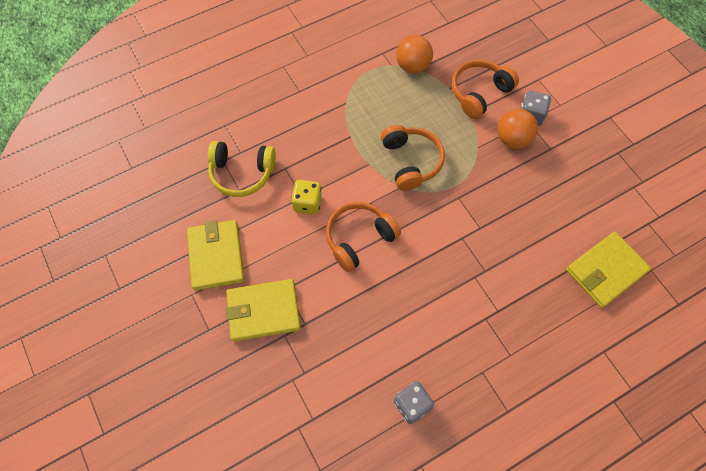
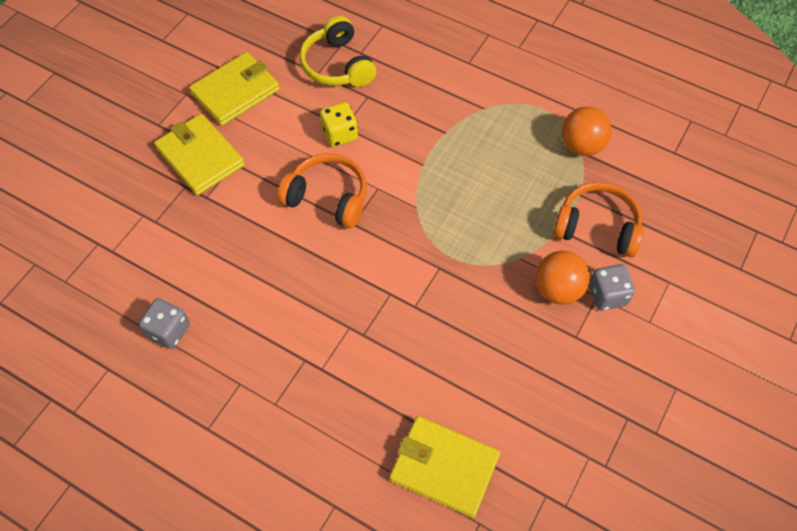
camera: 60 degrees right, 5 degrees down
(411, 161) = (453, 201): orange headphones -> none

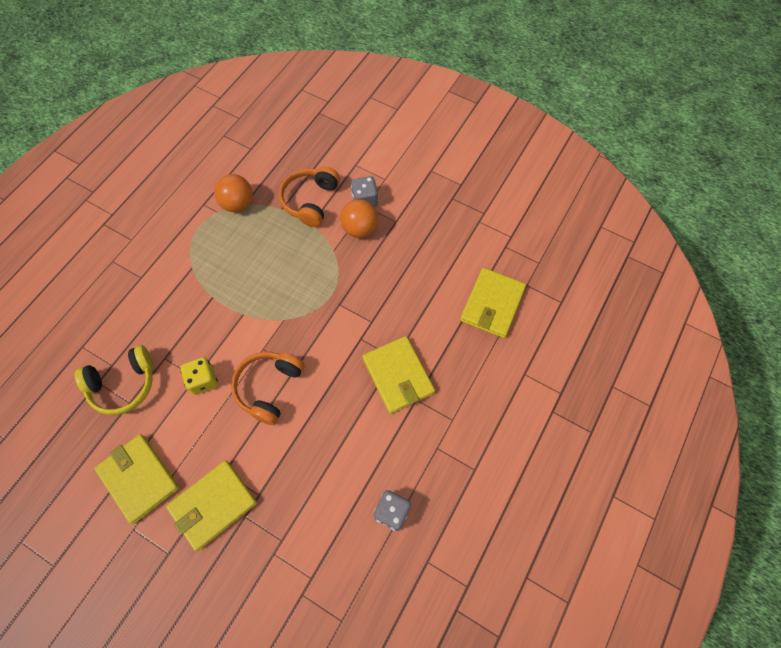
camera: 90 degrees left, 5 degrees up
(337, 338) = (398, 376): none -> yellow wallet

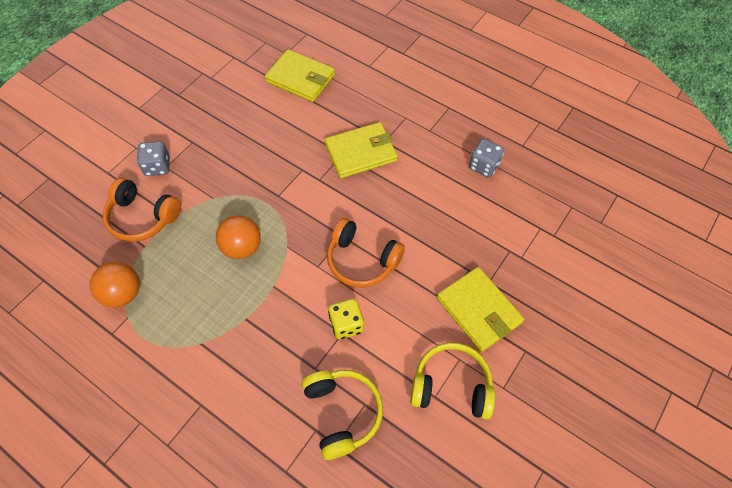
camera: 85 degrees left, 5 degrees down
(139, 478) = (451, 386): yellow wallet -> yellow headphones
(360, 229) = (192, 173): orange ball -> orange ball (242, 247)

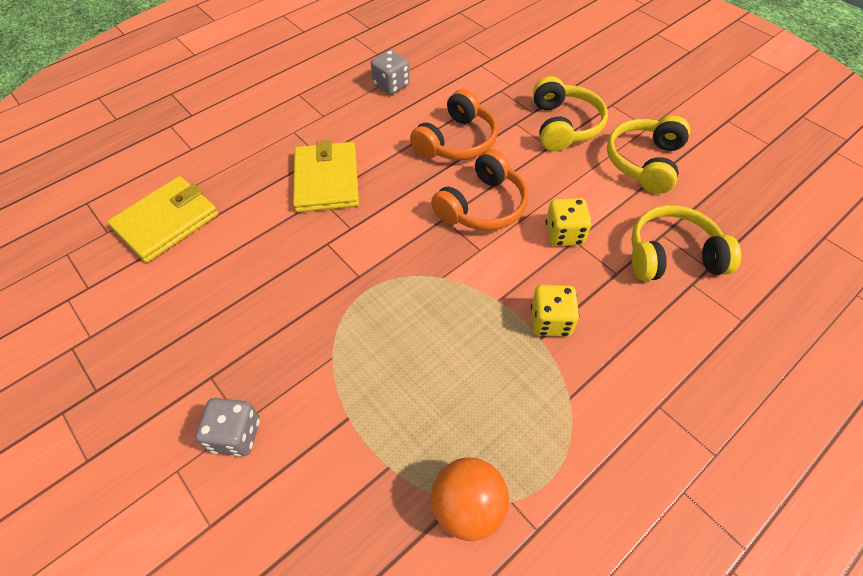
camera: 75 degrees left, 5 degrees down
(142, 217) = (331, 466): orange headphones -> orange headphones (457, 141)
(242, 247) = (429, 329): orange ball -> none
(260, 324) = (550, 321): none -> yellow dice
(479, 310) = (564, 125): yellow wallet -> yellow headphones

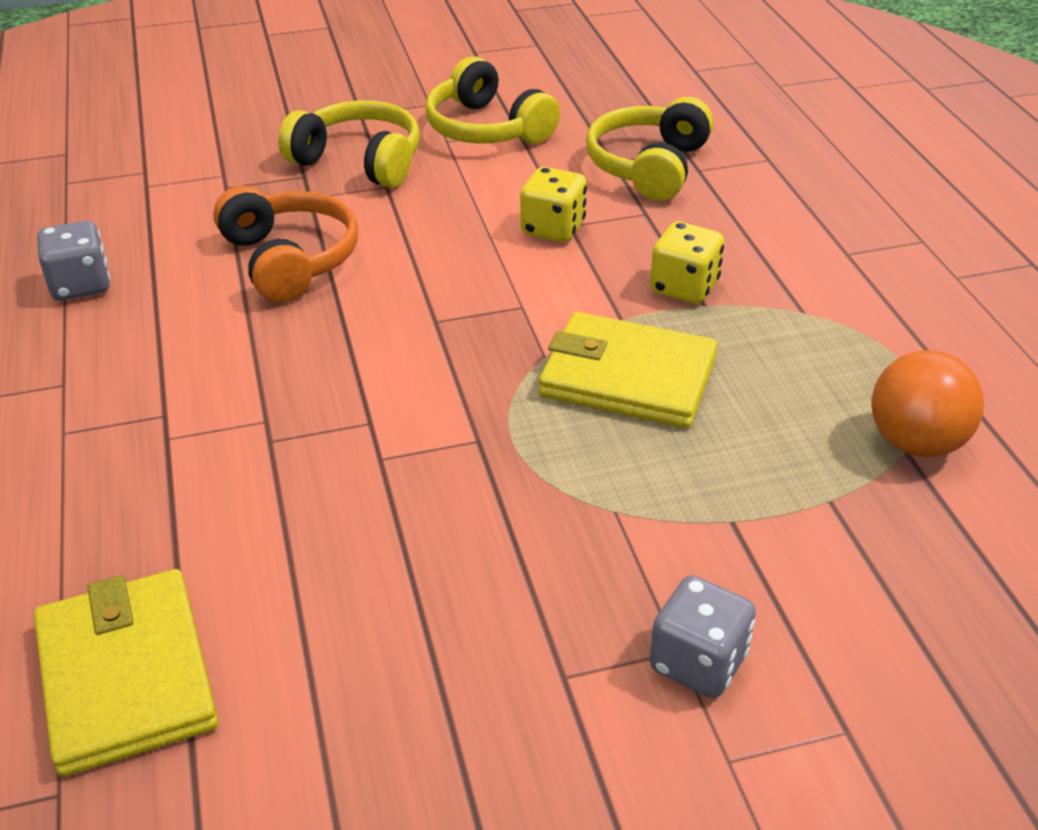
camera: 65 degrees left, 15 degrees down
(327, 180) = (234, 421): yellow wallet -> yellow wallet (627, 377)
(482, 206) = (443, 278): orange headphones -> none

